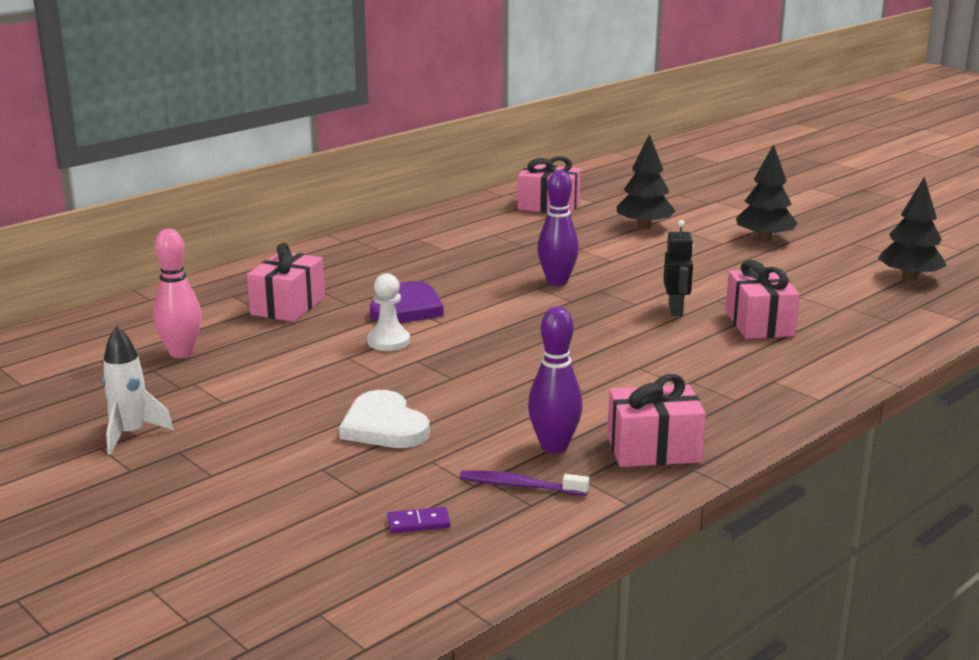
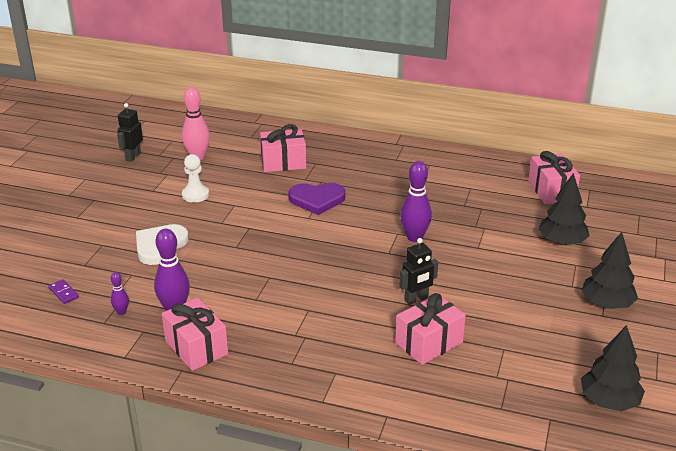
camera: 60 degrees right, 10 degrees up
(98, 397) = (133, 157): none -> black robot
(131, 434) = (102, 180): white rocket -> none
(388, 341) = (265, 210): white pawn -> white pawn (195, 195)
(519, 486) = (121, 312): purple toothbrush -> purple bowling pin

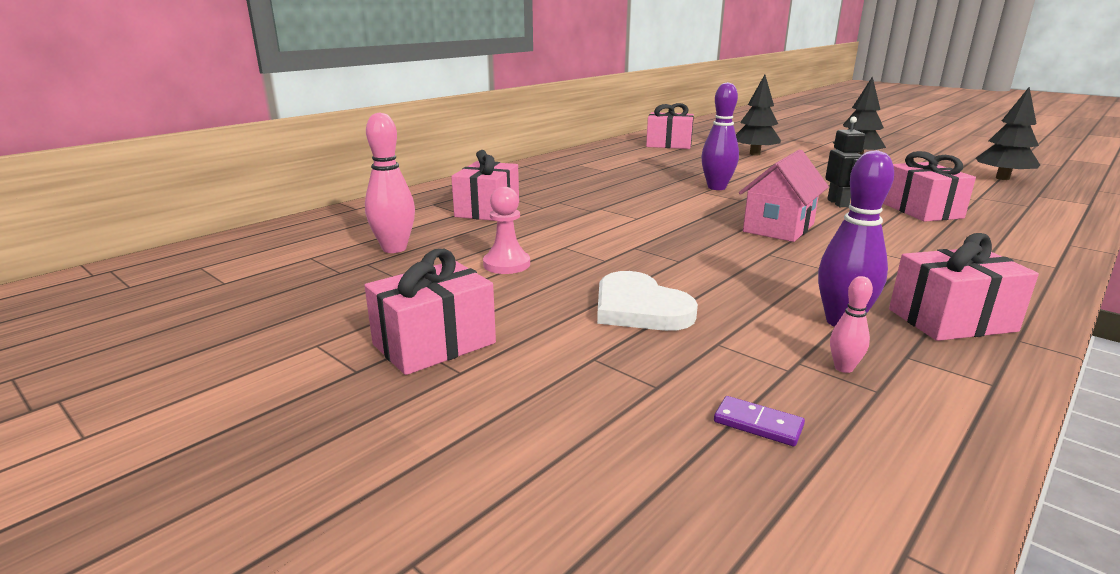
camera: 65 degrees left, 10 degrees down
(64, 293) = (758, 424): purple domino -> purple domino turned 45 degrees clockwise
(97, 204) = (434, 344): none -> pink gift
(121, 312) = (843, 368): purple bowling pin -> pink bowling pin
(133, 157) = (310, 291): black robot -> none
(195, 195) = (506, 264): white pawn -> pink pawn
(317, 200) = (599, 209): purple heart -> none
(327, 276) = (778, 228): none -> pink house

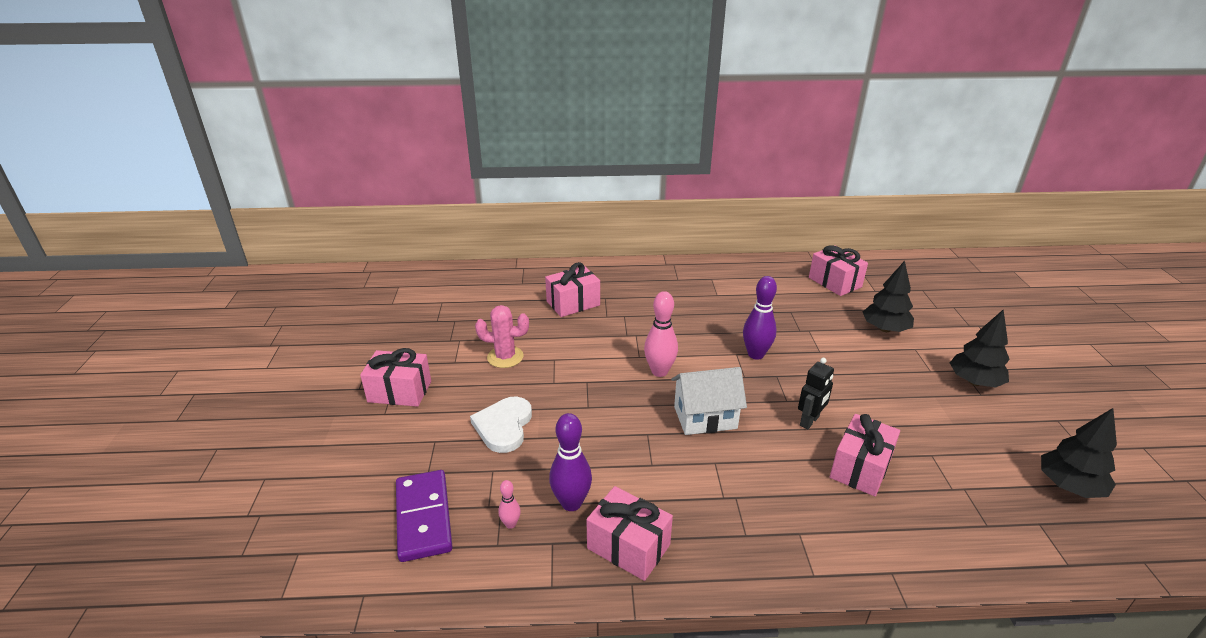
camera: 45 degrees right, 10 degrees up
(394, 249) = (480, 315): pink bowling pin -> pink bowling pin (659, 371)
(506, 264) = (505, 357): pink pawn -> pink cactus
(758, 424) = (424, 517): purple domino -> purple domino, size x2.34
(778, 228) = (705, 417): pink house -> white house

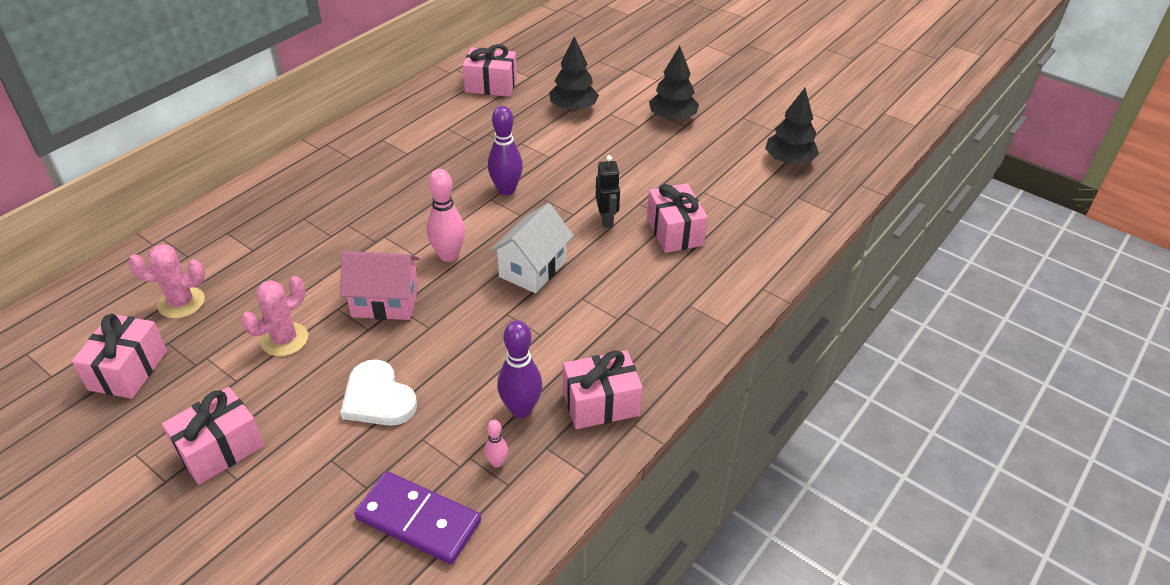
camera: 50 degrees left, 10 degrees up
(487, 305) = (181, 303): none -> pink cactus
(573, 303) = (278, 243): pink gift -> pink gift (128, 370)
(584, 374) = (385, 302): none -> pink house

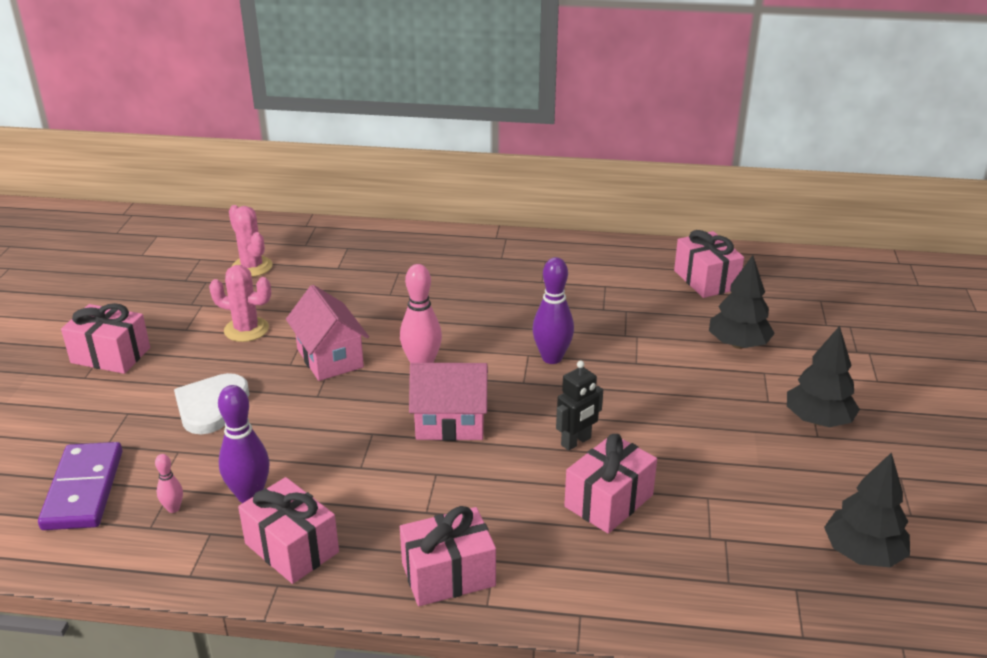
camera: 60 degrees right, 10 degrees down
(128, 370) = (166, 280): pink gift -> pink gift (448, 574)
(533, 269) = (450, 423): white house -> pink house

